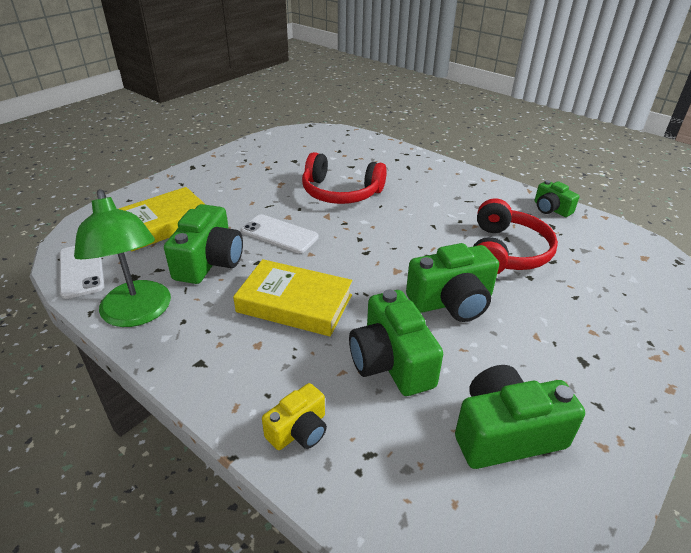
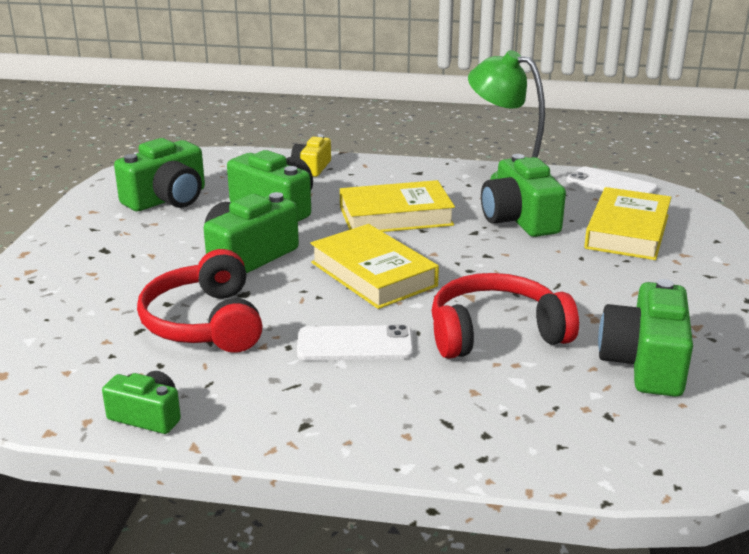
camera: 150 degrees right, 10 degrees down
(279, 234) = (493, 260): white phone -> white phone (355, 344)
(293, 160) = (644, 363): none -> green camera
(369, 251) = (373, 274): none -> yellow book

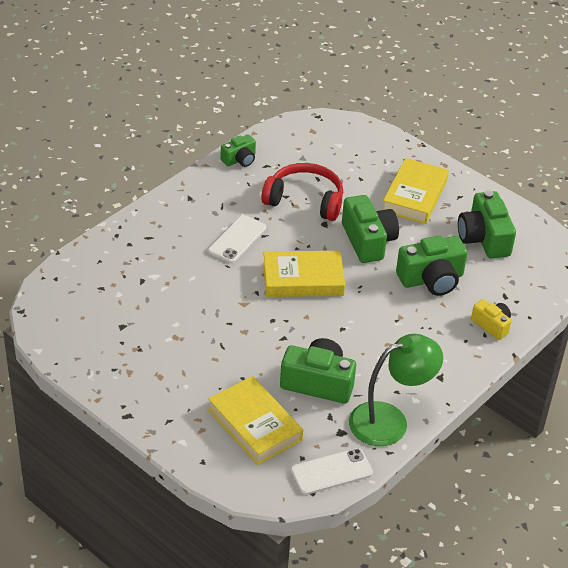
camera: 120 degrees right, 15 degrees up
(395, 216) = (373, 327): yellow book -> yellow book (414, 196)
(495, 333) = (199, 292): red headphones -> none
(644, 363) = (122, 327): green camera -> none

